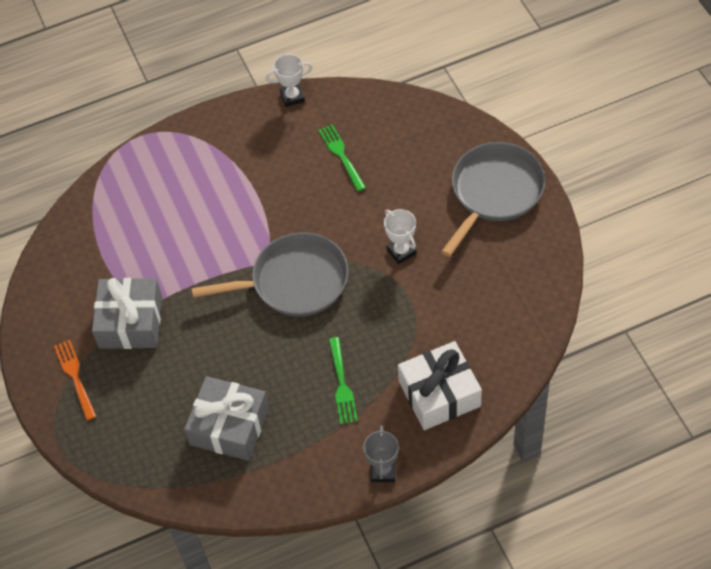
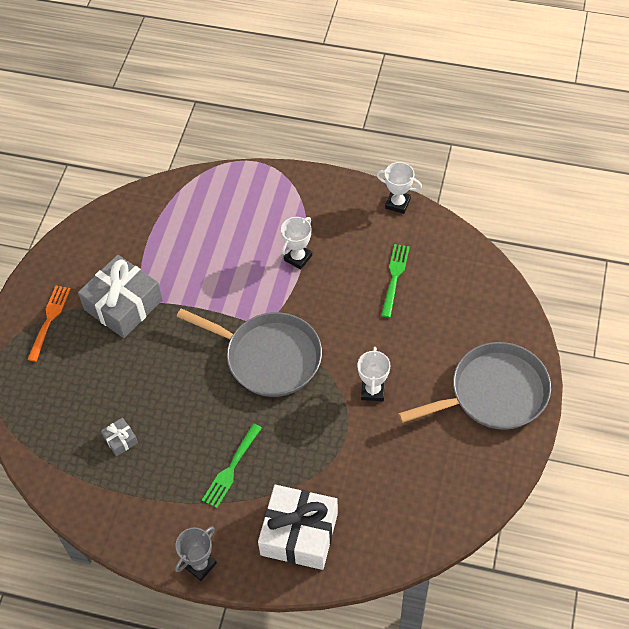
camera: 35 degrees right, 0 degrees up
(229, 426) = (120, 440): grey gift -> grey gift, size x0.43
(248, 190) = (298, 258): none -> white trophy

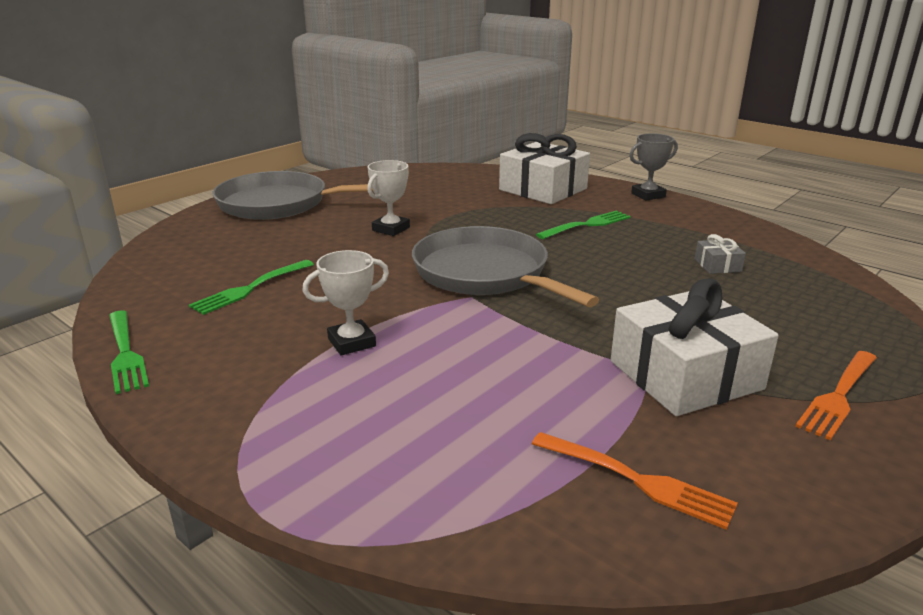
camera: 155 degrees left, 30 degrees down
(123, 305) = (685, 375): grey gift -> white gift
(132, 230) = (635, 480): none -> orange fork
(397, 203) = (125, 353): white trophy -> green fork

